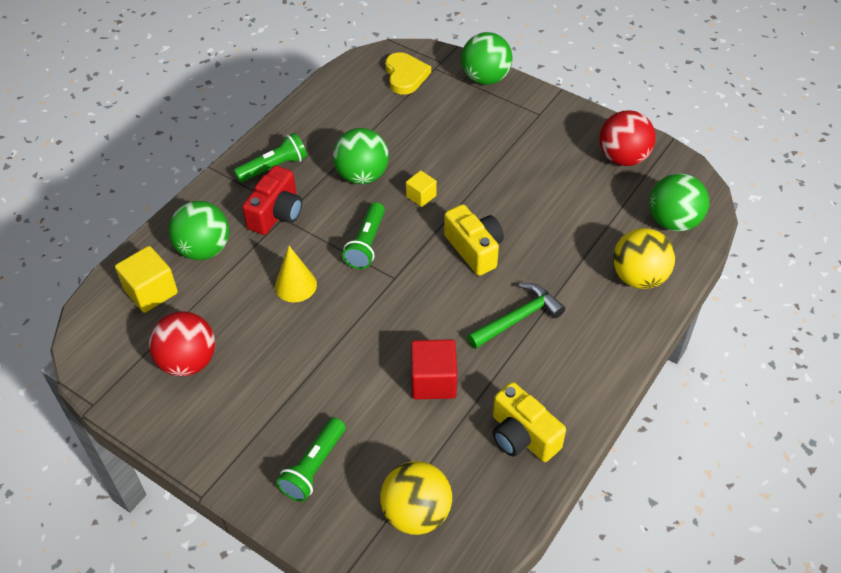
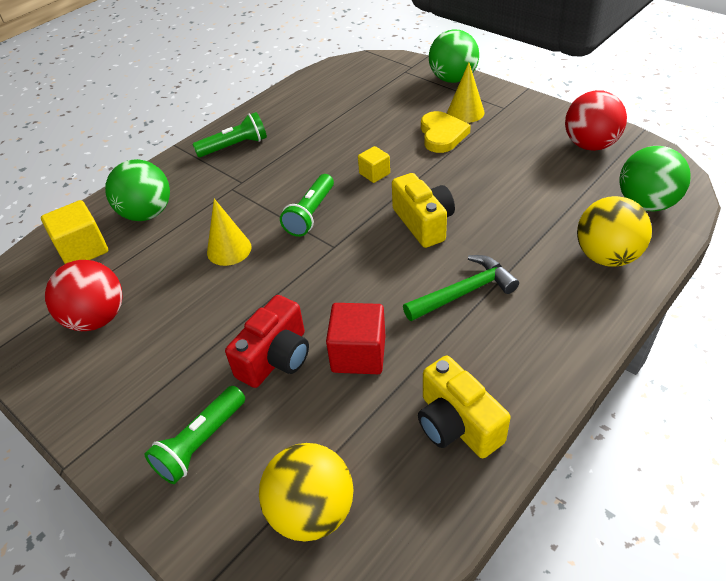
camera: 10 degrees right, 5 degrees down
(276, 214) = (227, 185): red camera -> red camera (276, 358)
(362, 175) = (318, 155): green ball -> none
(405, 76) = (376, 77): yellow heart -> yellow heart (442, 135)
(502, 120) = (465, 112): none -> yellow cone

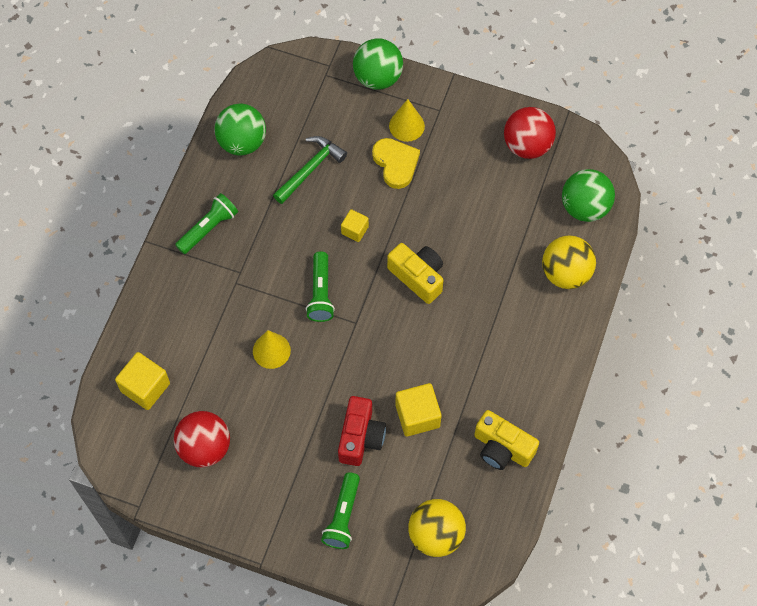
camera: 25 degrees left, 20 degrees up
(147, 213) = (176, 333): green ball -> green ball (242, 142)
(358, 354) = (417, 416): red cube -> yellow cube
(464, 292) = (472, 338): green hammer -> green hammer (310, 169)

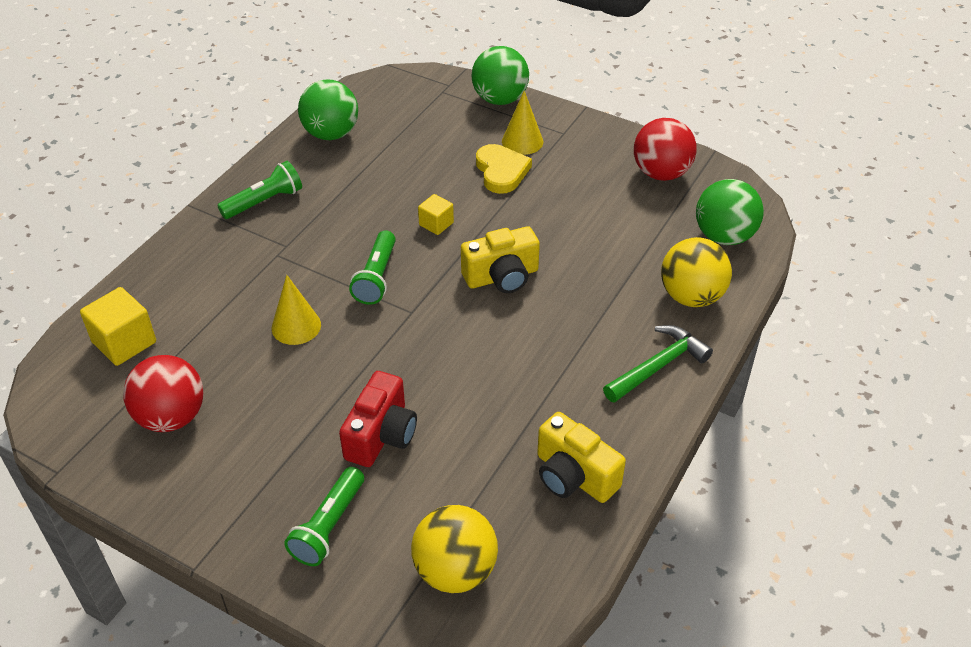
camera: 10 degrees right, 20 degrees down
(310, 169) = (400, 165): green hammer -> green hammer (658, 366)
(417, 416) = (465, 421): yellow cube -> none
(418, 277) = (502, 277): yellow camera -> yellow camera turned 105 degrees clockwise

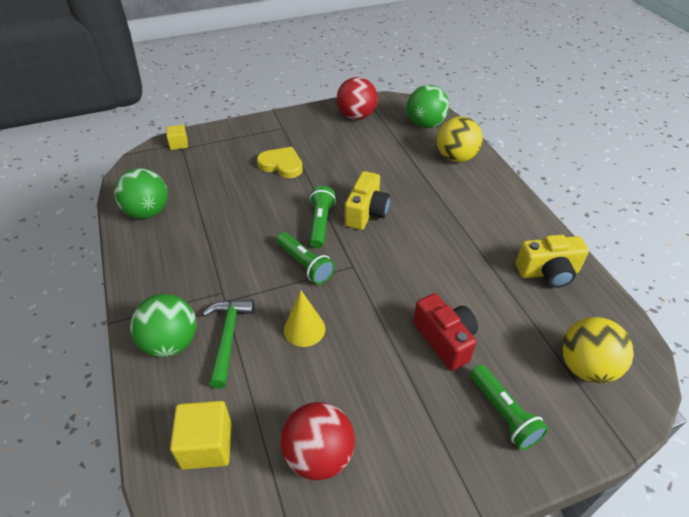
camera: 50 degrees left, 0 degrees up
(264, 202) = (165, 279): green flashlight -> green flashlight (320, 223)
(436, 224) = (291, 213): yellow cube -> yellow cube (179, 144)
(500, 99) = (222, 132): green ball -> green ball (171, 343)
(522, 141) = (268, 144): yellow cone -> none
(658, 366) = (494, 196): green hammer -> green hammer (228, 337)

